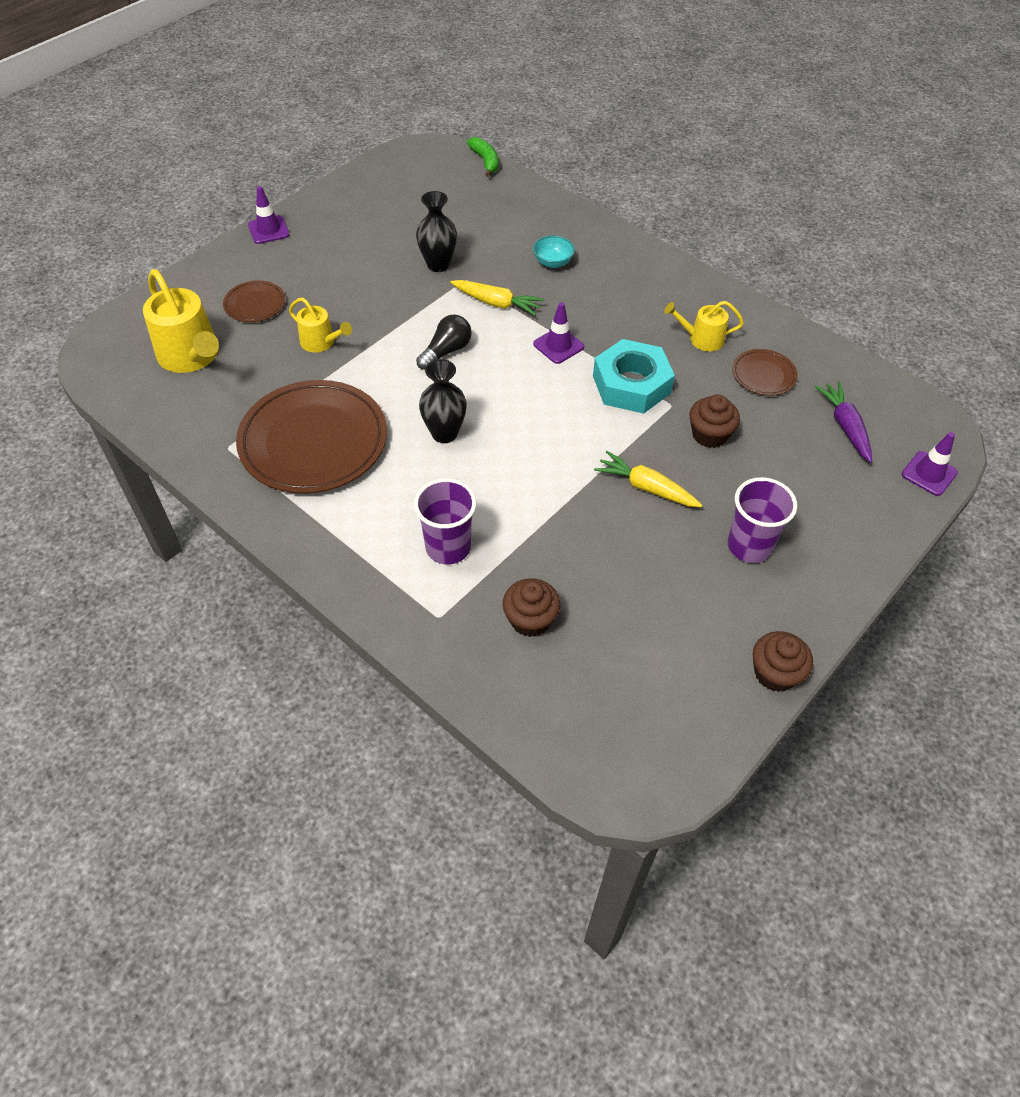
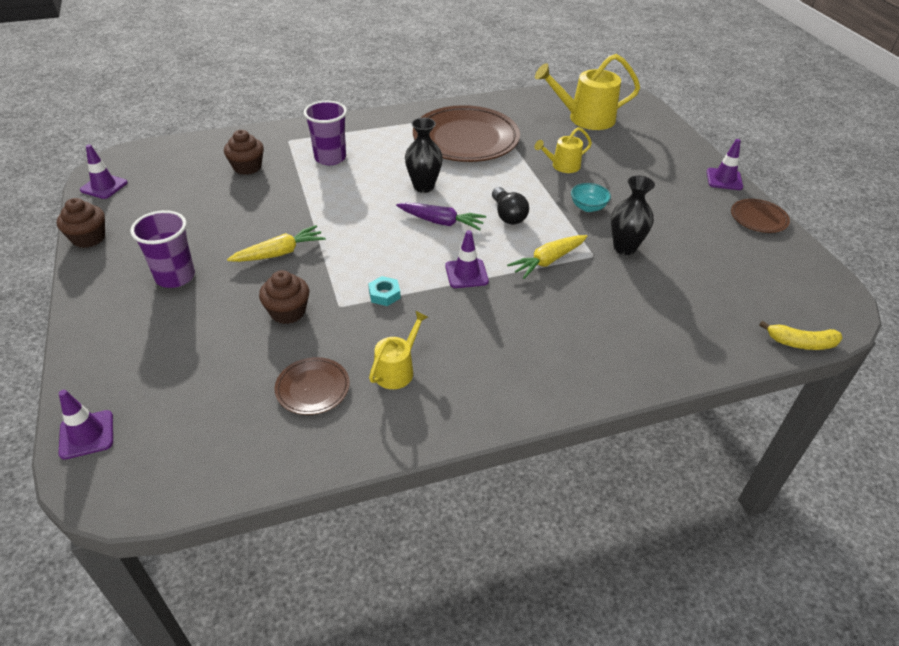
camera: 120 degrees right, 10 degrees down
(255, 304) = (627, 152): brown plate -> brown plate (758, 218)
(485, 161) = (801, 343): green banana -> yellow banana
(553, 262) = (585, 319): turquoise bowl -> turquoise bowl (588, 207)
(631, 384) = (384, 294): turquoise nut -> turquoise nut, size x0.42
(690, 747) = (104, 186): none -> purple traffic cone
(845, 426) = (198, 409): purple carrot -> purple carrot (441, 222)

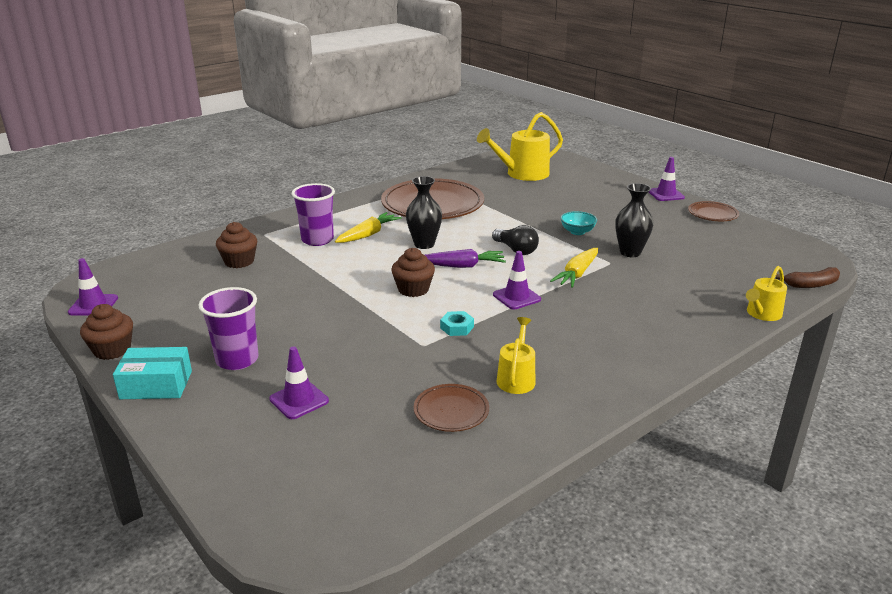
camera: 20 degrees left, 15 degrees down
(86, 435) = (251, 508): purple traffic cone -> purple traffic cone (299, 400)
(98, 285) = (156, 385): none -> turquoise box
(279, 253) = (329, 319): yellow carrot -> yellow carrot (368, 235)
(288, 312) = (377, 360): brown cupcake -> brown cupcake (413, 289)
(562, 166) = (532, 208): yellow watering can -> yellow watering can (762, 314)
(801, 343) = (811, 284): yellow banana -> brown banana

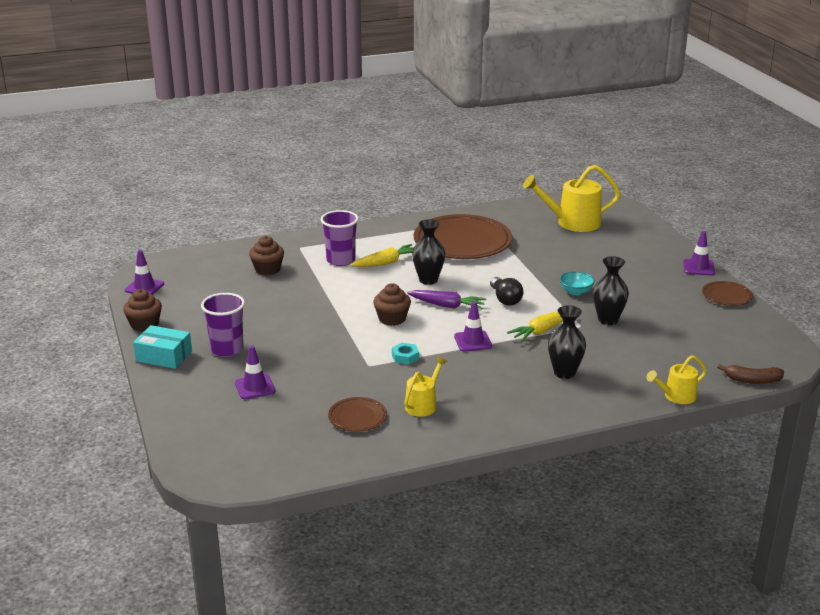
camera: 20 degrees right, 0 degrees up
(635, 312) = (564, 373): none -> black vase

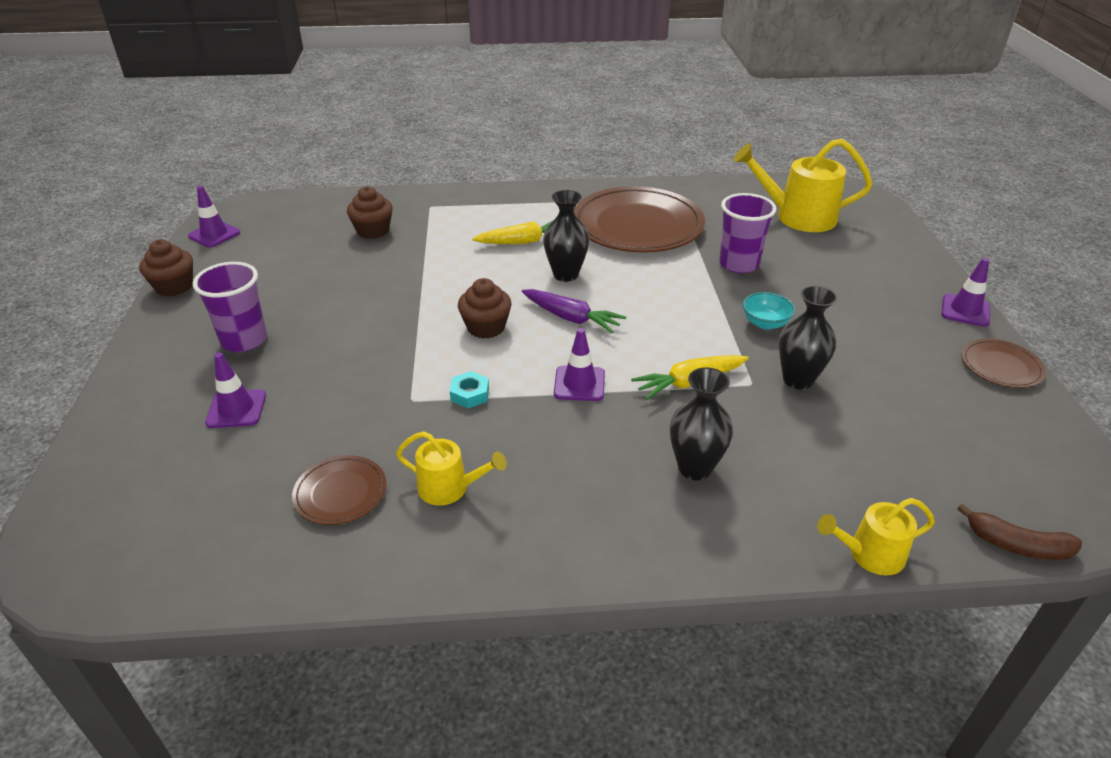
camera: 15 degrees right, 10 degrees up
(164, 356) = (160, 337): turquoise box -> none
(341, 260) = (469, 230): purple cup -> purple cup (738, 264)
(423, 405) = (449, 488): yellow watering can -> yellow watering can turned 60 degrees clockwise
(505, 299) = (657, 320): black light bulb -> none

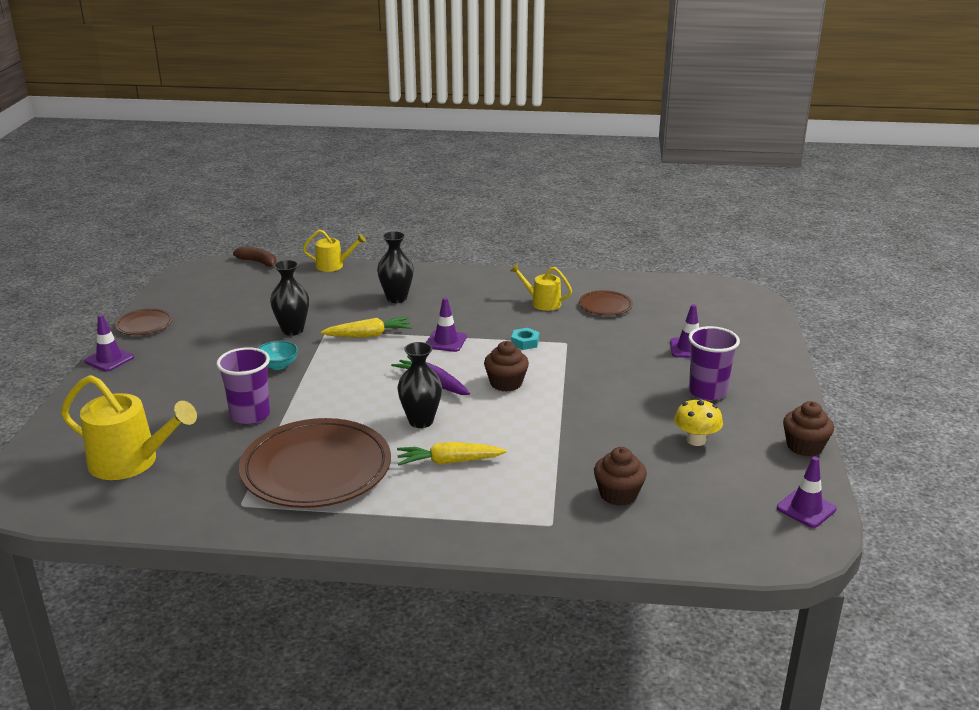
camera: 170 degrees left, 10 degrees down
(284, 282) = (696, 440): none -> yellow mushroom

